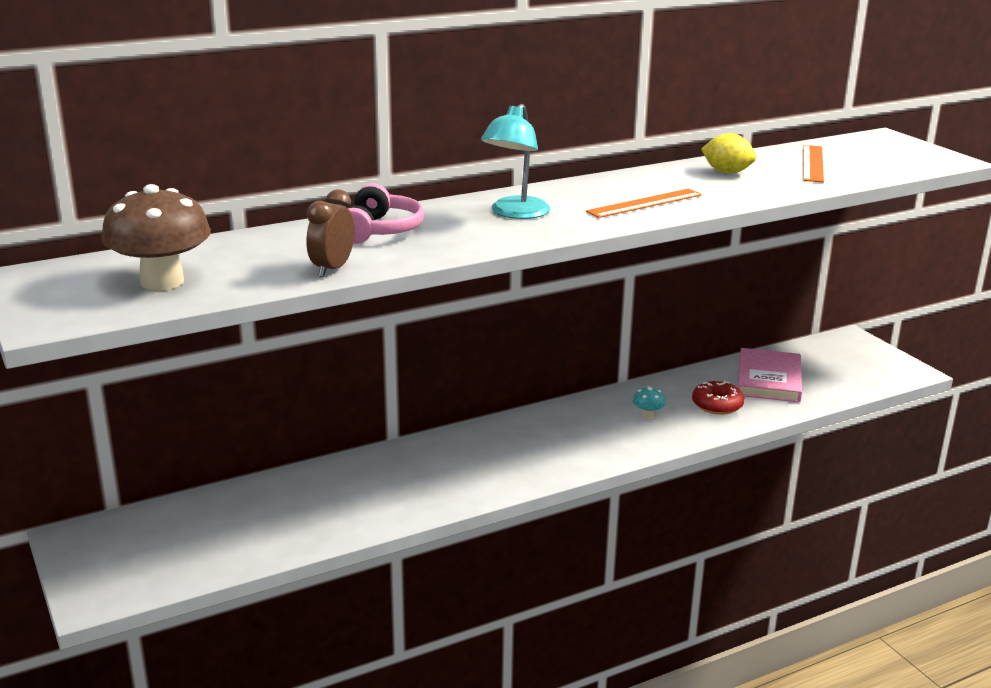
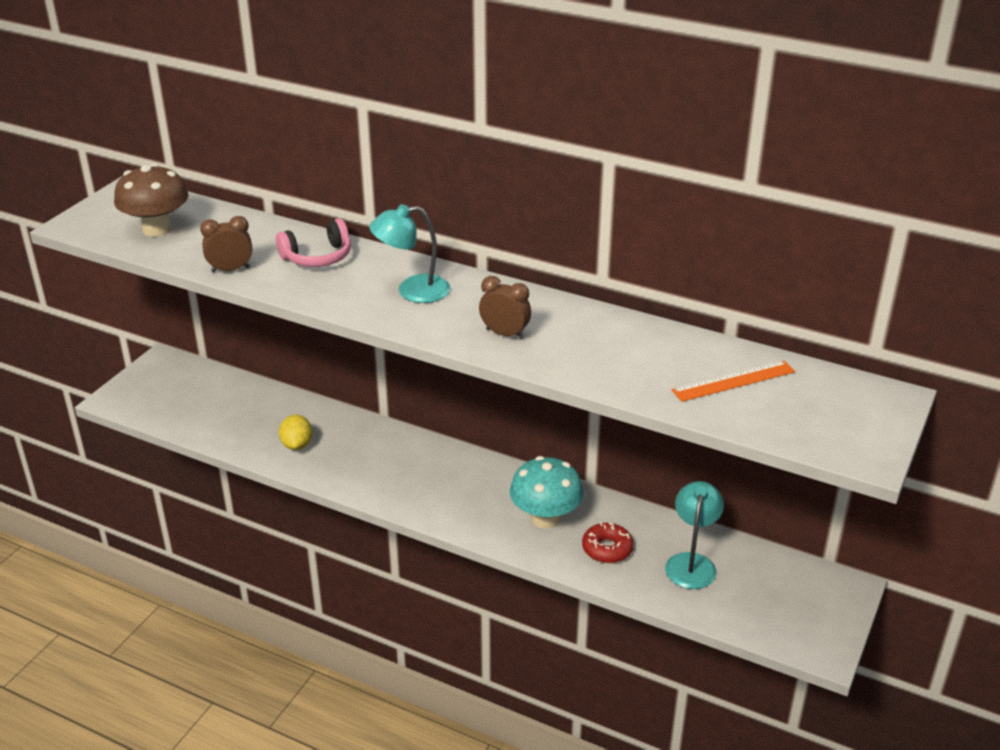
camera: 55 degrees right, 10 degrees up
(645, 203) = (505, 334): orange ruler -> brown clock
(648, 416) = (545, 518): turquoise mushroom -> turquoise mushroom, size x2.34
(727, 172) = (641, 346): yellow lemon -> yellow lemon (297, 445)
(769, 379) = (691, 563): pink book -> turquoise lamp

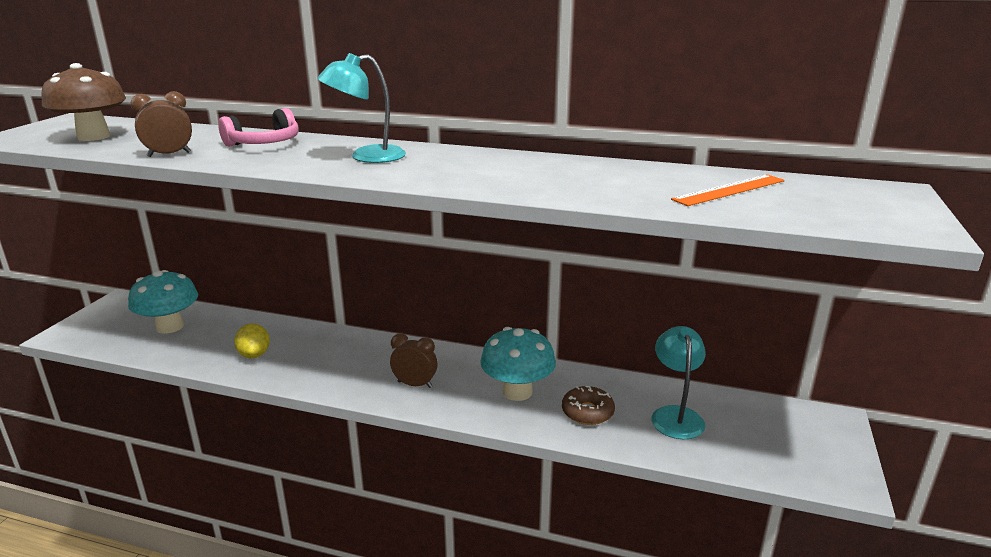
camera: 10 degrees left, 10 degrees down
(214, 400) = (170, 327): none -> turquoise mushroom
(505, 334) = (473, 176): brown clock -> brown clock (415, 384)
(607, 549) = (587, 412): red donut -> brown donut

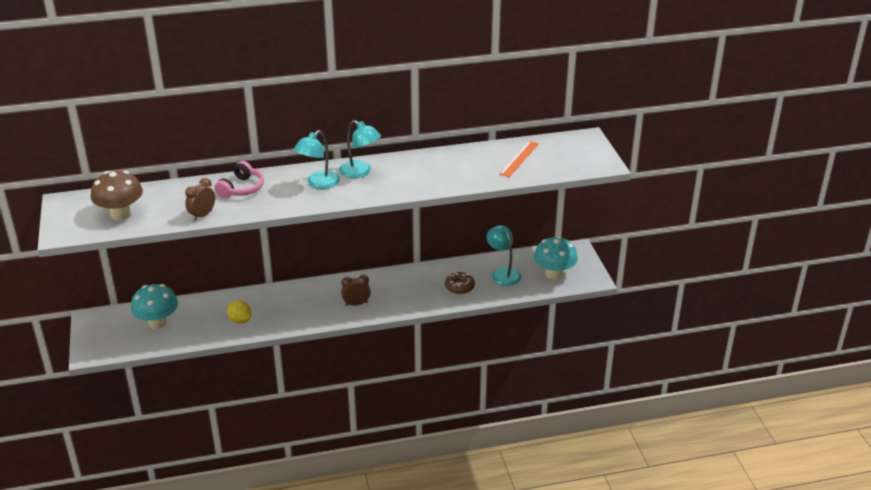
camera: 30 degrees left, 10 degrees up
(442, 158) = (360, 172): none -> turquoise lamp
(517, 392) = (415, 288): turquoise mushroom -> turquoise mushroom (554, 274)

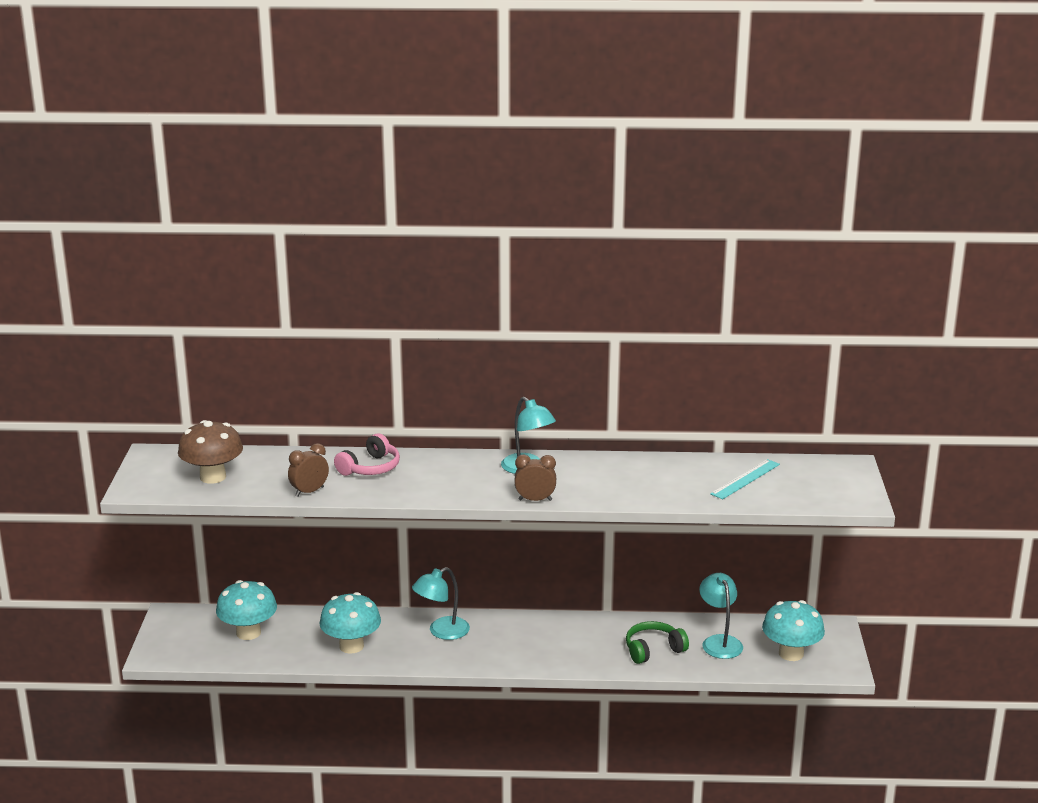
camera: 15 degrees right, 10 degrees down
(240, 320) = (351, 646): yellow lemon -> turquoise mushroom
(318, 183) = (468, 474): turquoise lamp -> turquoise lamp (442, 632)
(356, 304) = (507, 650): brown clock -> brown clock (535, 500)
(459, 287) = (653, 650): brown donut -> green headphones
(519, 158) = (745, 479): orange ruler -> turquoise ruler

